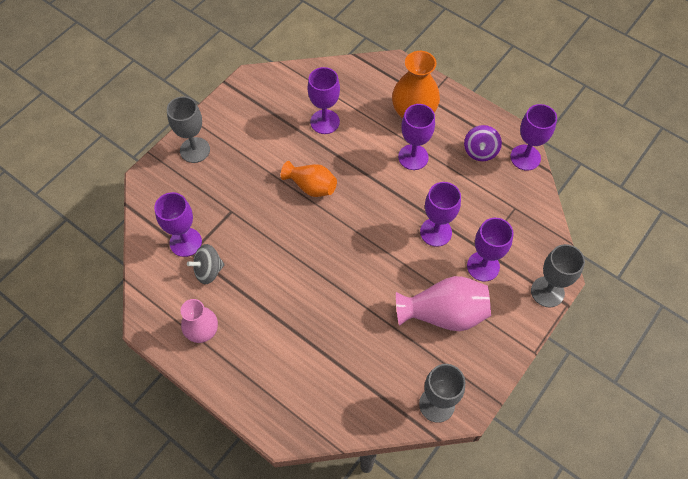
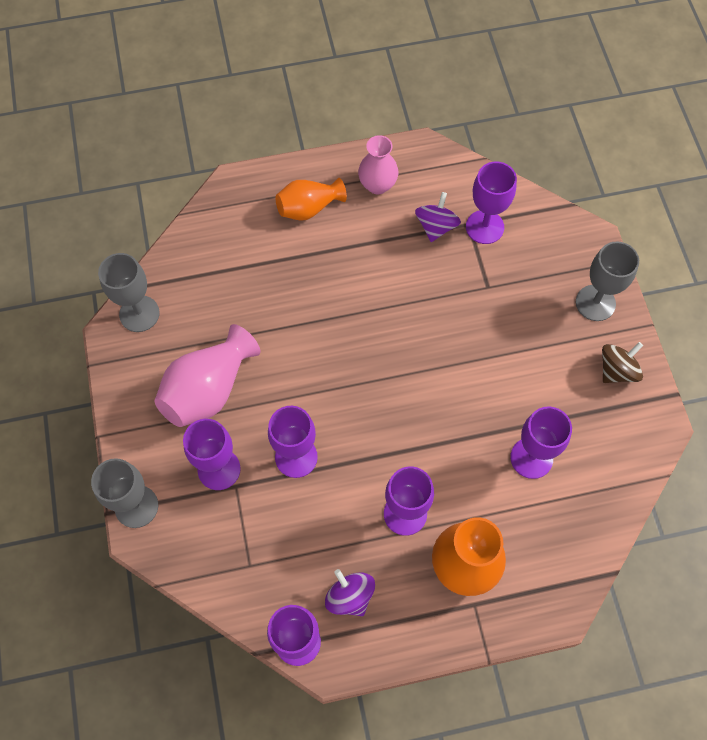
camera: 130 degrees right, 5 degrees up
(208, 270) = (436, 226): grey spinning top -> purple spinning top
(233, 115) = (617, 370): none -> brown spinning top
(311, 186) = (455, 380): orange vase -> orange vase (309, 208)

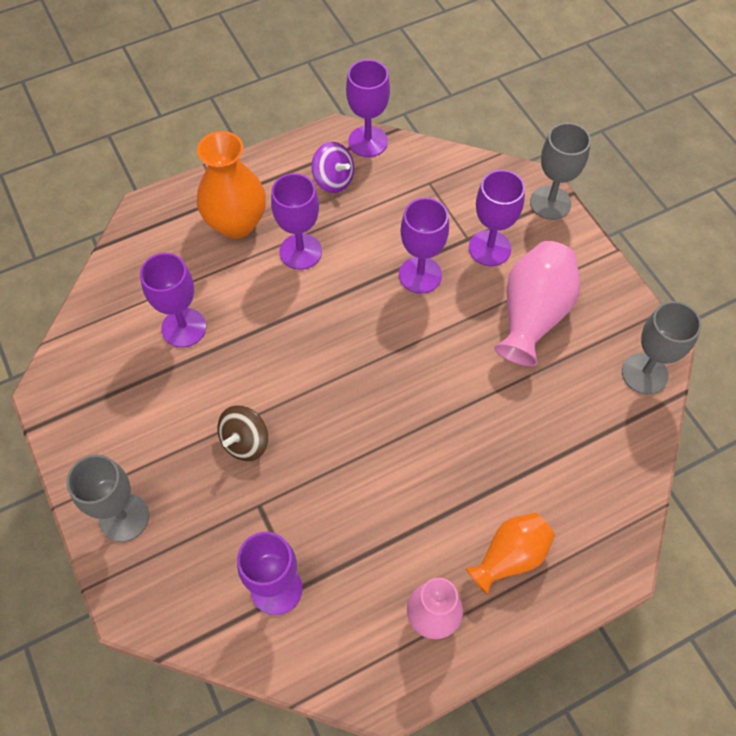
camera: 165 degrees right, 5 degrees down
(436, 226) = (340, 573): purple spinning top -> none
(617, 370) = (95, 440): brown spinning top -> brown spinning top (245, 442)

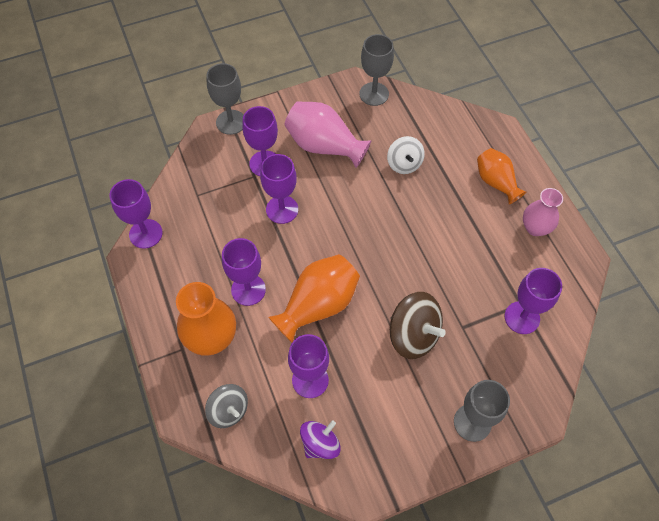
camera: 85 degrees left, 0 degrees up
(148, 251) = (229, 410): none -> grey spinning top
(245, 442) = (413, 335): brown spinning top -> brown spinning top, size x1.55
(283, 328) = (318, 305): none -> orange vase
(333, 180) = (180, 261): purple spinning top -> purple spinning top (320, 443)
(521, 421) = (404, 164): none -> white spinning top

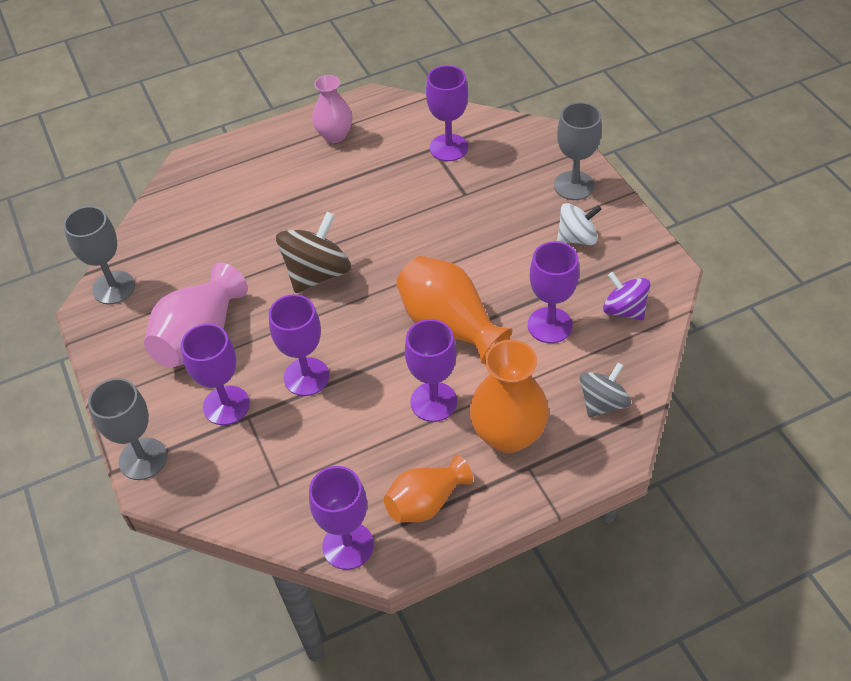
camera: 90 degrees left, 10 degrees down
(404, 164) = (237, 251): white spinning top -> white spinning top (577, 238)
(413, 335) = (479, 235): brown spinning top -> brown spinning top (317, 273)
(496, 182) = (270, 166): orange vase -> orange vase (426, 502)

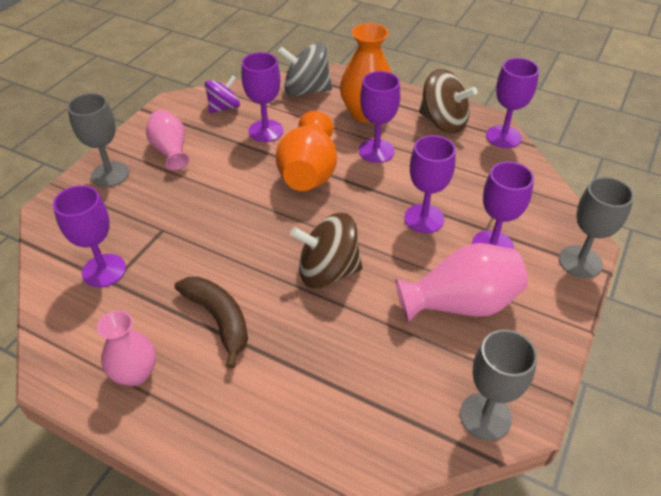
camera: 130 degrees left, 5 degrees down
(336, 190) = (219, 320): none -> brown banana
(426, 502) = (443, 122): orange vase -> brown spinning top
(577, 238) = (170, 151): white spinning top -> pink vase
(602, 403) = (306, 90): grey spinning top -> grey spinning top, size x1.55
(624, 310) = (224, 107): purple spinning top -> purple spinning top turned 135 degrees counterclockwise

